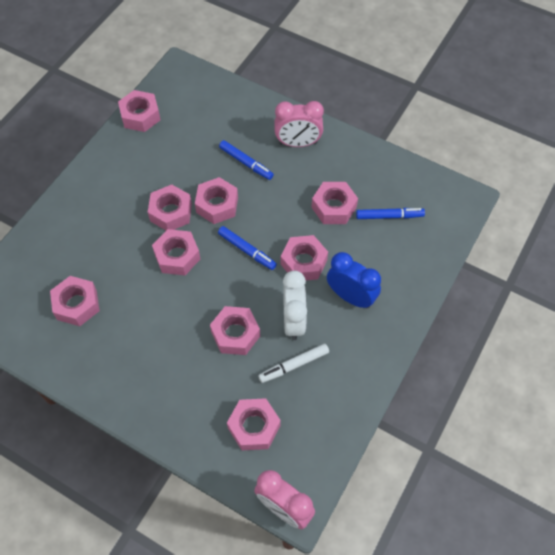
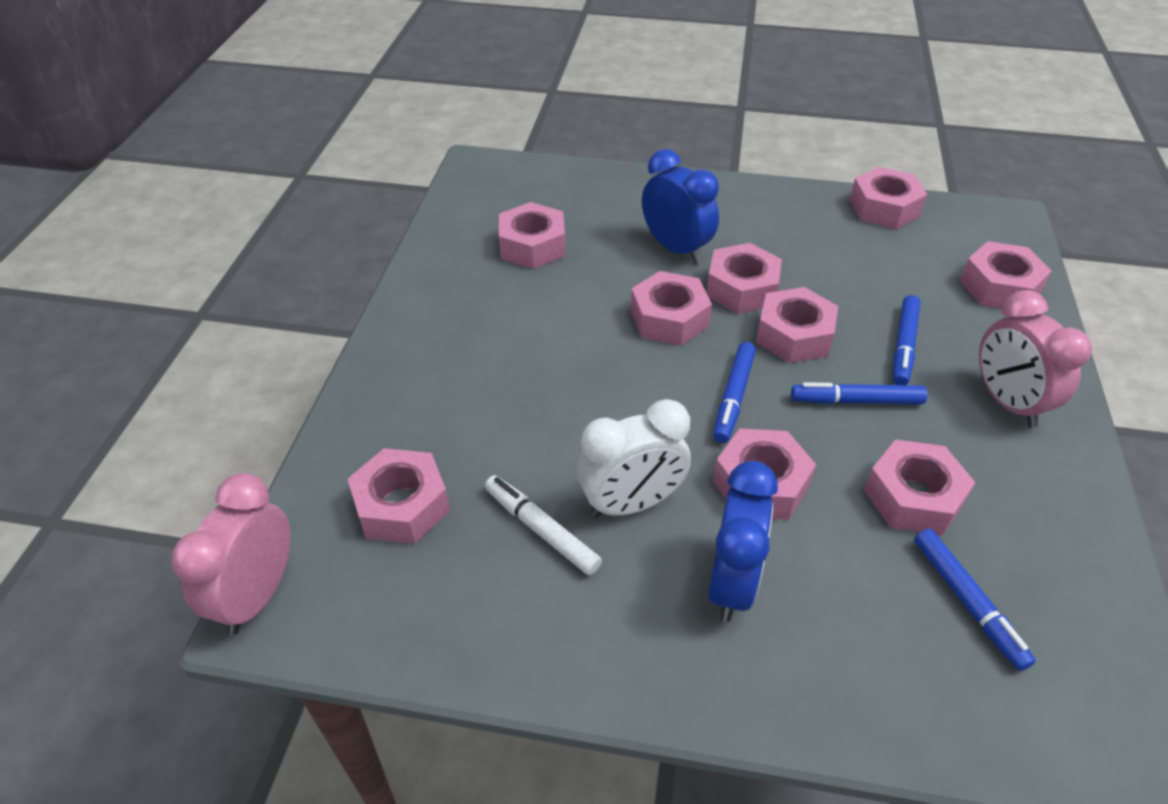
camera: 70 degrees right, 15 degrees down
(120, 230) = (676, 248): none -> blue clock
(235, 334) = (566, 429): pink nut -> pink nut (999, 287)
(271, 200) = (856, 401): none -> blue marker

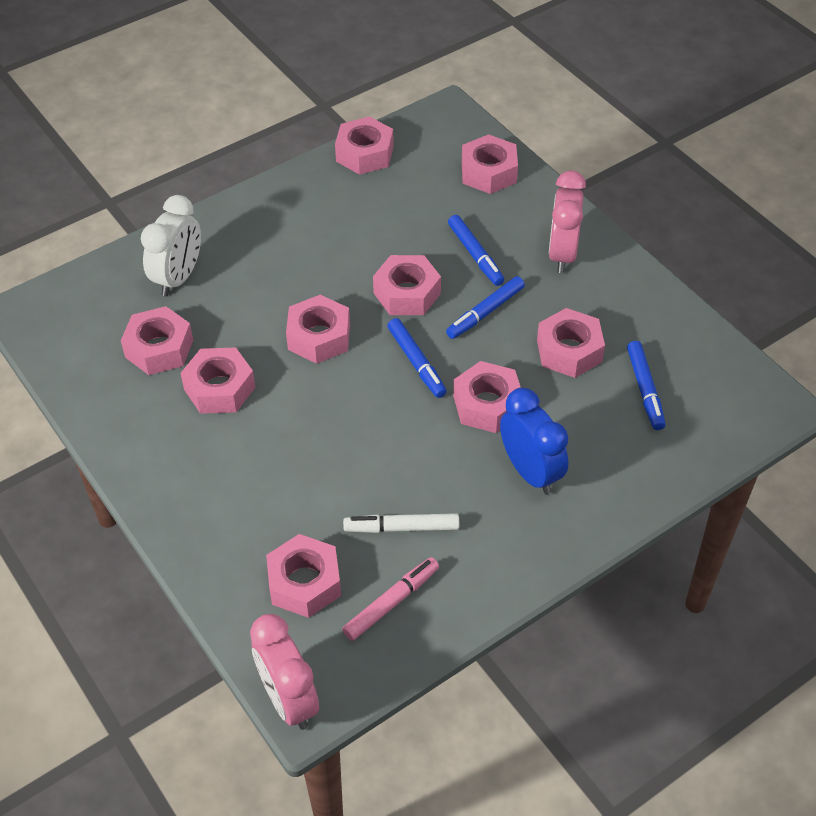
camera: 45 degrees left, 5 degrees up
(447, 590) = (391, 603): none -> pink marker
(631, 504) = (432, 472): white clock -> white clock (178, 278)
(676, 248) = (263, 280): blue clock -> none
(741, 289) = (340, 281): pink nut -> pink nut (219, 388)
(967, 602) = (644, 390): blue marker -> blue marker turned 60 degrees clockwise
(1007, 402) = (562, 254): pink clock -> pink clock turned 75 degrees clockwise

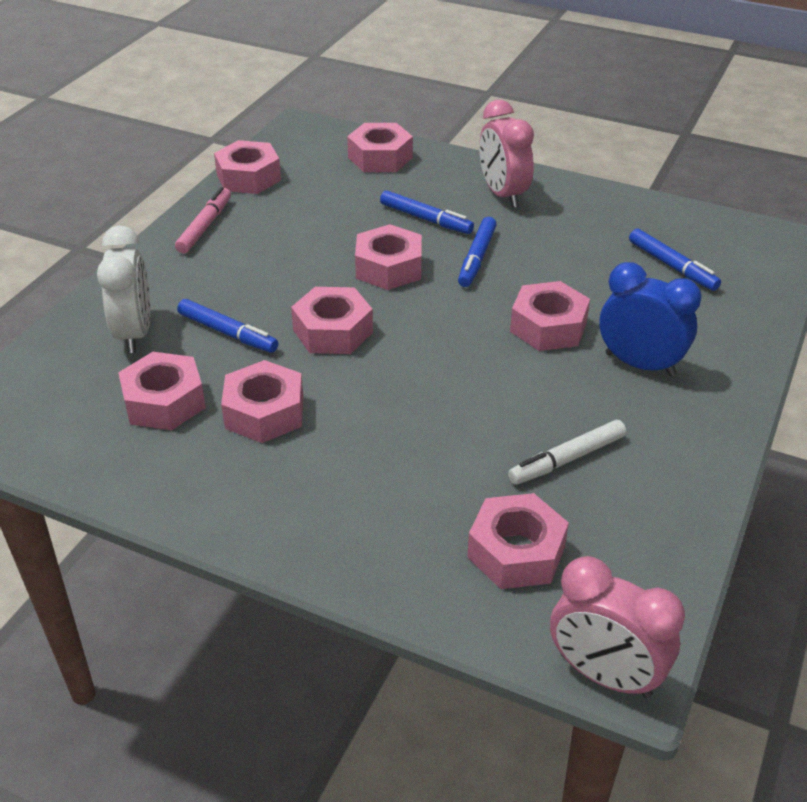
camera: 30 degrees left, 10 degrees down
(391, 603) = (621, 530): pink marker -> pink marker (205, 226)
(416, 362) = (449, 318): blue marker -> blue marker (227, 333)
(569, 351) = (579, 261): pink nut -> none

